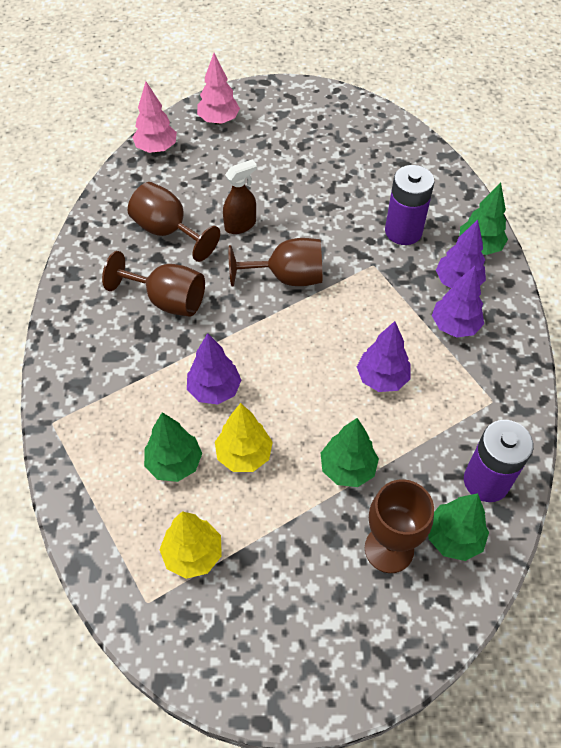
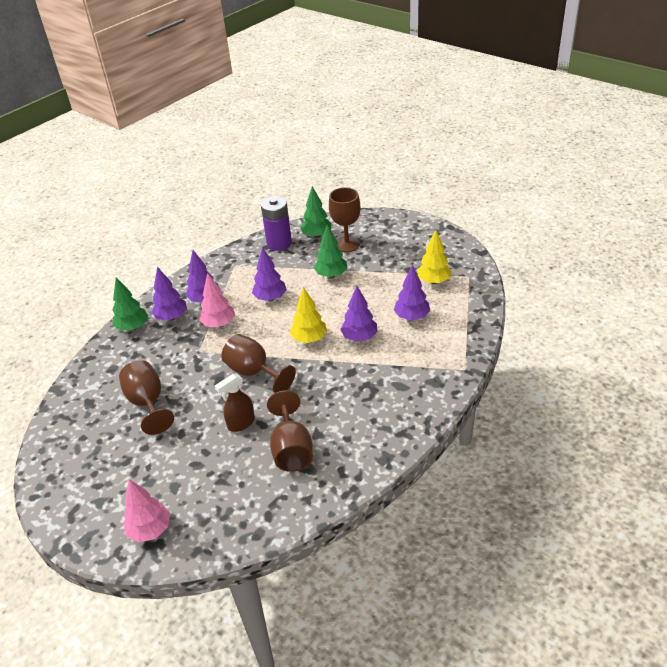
camera: 135 degrees left, 15 degrees down
(156, 148) = (226, 534): pink tree -> pink tree (219, 324)
(167, 300) = (338, 400): brown goblet -> brown goblet (148, 403)
(174, 463) = (411, 317): green tree -> purple tree
(240, 225) = (241, 423): brown spray bottle -> brown spray bottle turned 45 degrees counterclockwise
(244, 455) = (373, 303): yellow tree -> yellow tree (309, 339)
(403, 231) = (156, 359): purple battery -> none

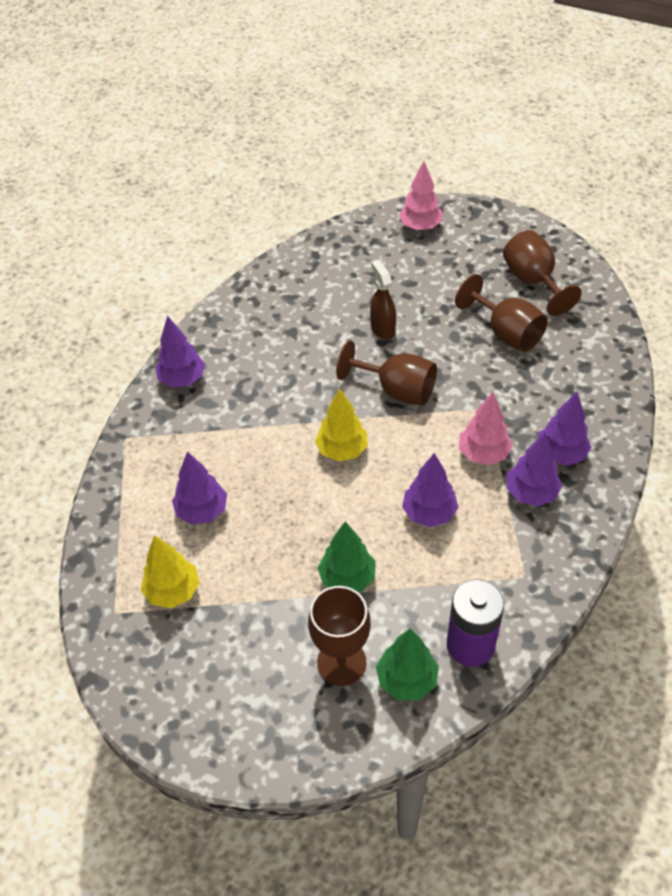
camera: 165 degrees right, 10 degrees up
(132, 327) = (605, 428): green tree -> none
(241, 423) = (382, 328): brown spray bottle -> brown spray bottle turned 60 degrees counterclockwise
(291, 449) = (314, 312): brown goblet -> brown goblet (533, 281)
(359, 337) = (272, 463): purple tree -> purple tree (182, 379)

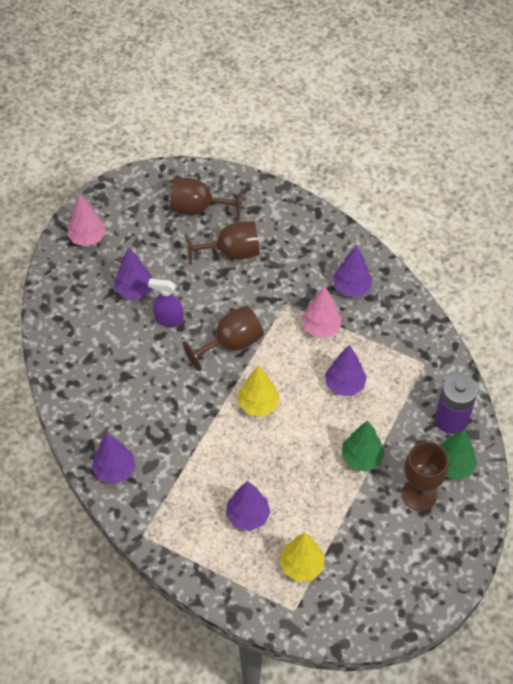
camera: 60 degrees left, 5 degrees up
(382, 328) = (168, 319): brown spray bottle -> purple spray bottle
(531, 493) = (369, 322): purple tree -> purple tree (134, 290)

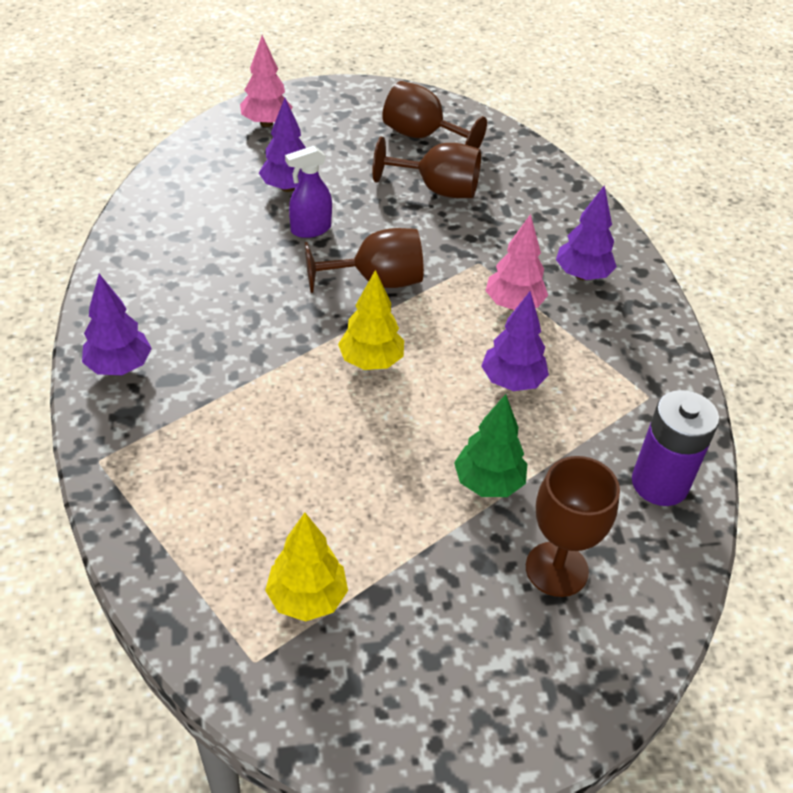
camera: 20 degrees right, 10 degrees down
(168, 319) = (310, 229): purple spray bottle -> purple spray bottle turned 60 degrees counterclockwise
(248, 516) = (267, 495): purple tree -> none
(453, 466) = (633, 549): green tree -> none

